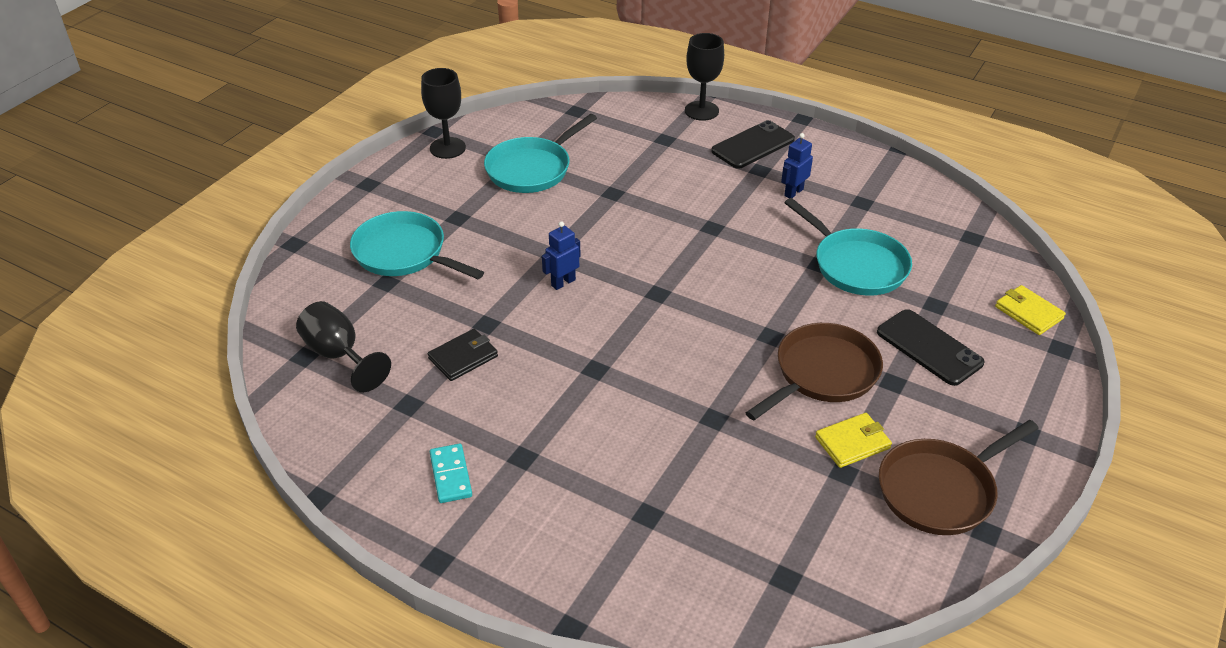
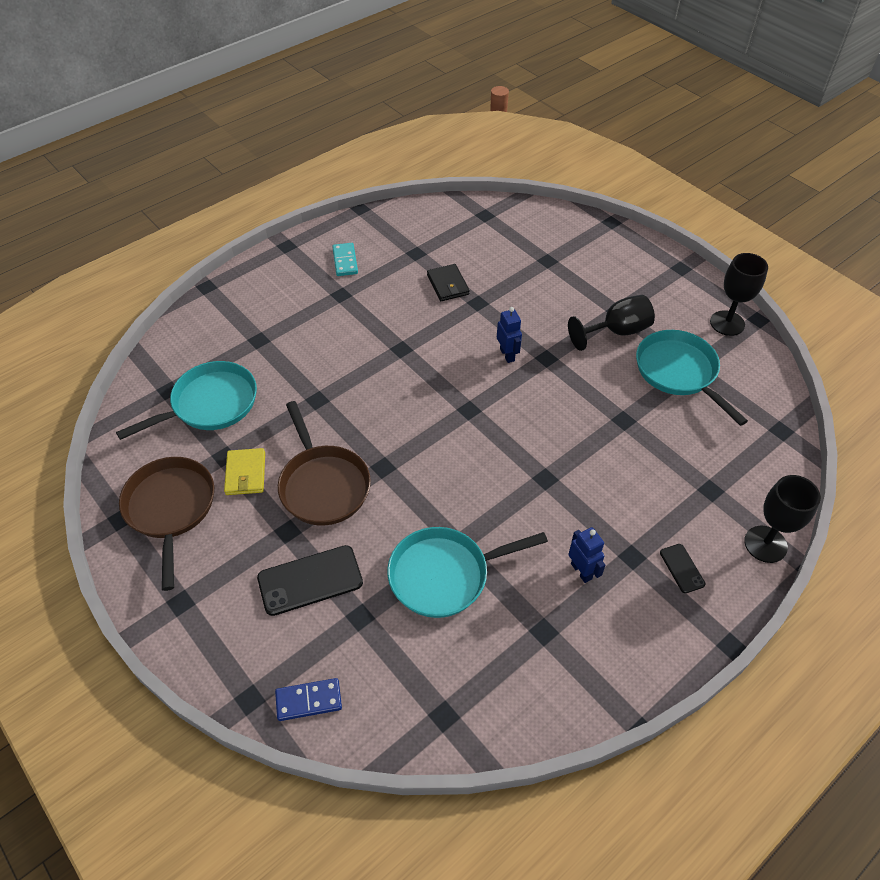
camera: 110 degrees right, 10 degrees up
(339, 355) = (478, 229): black goblet -> black goblet (616, 332)
(404, 253) = (579, 274): turquoise pan -> turquoise pan (210, 404)
(450, 475) = (345, 261): turquoise domino -> turquoise domino turned 75 degrees clockwise
(753, 145) = (682, 568): black phone -> black phone, size x0.52
(1028, 312) = (308, 700): yellow wallet -> blue domino

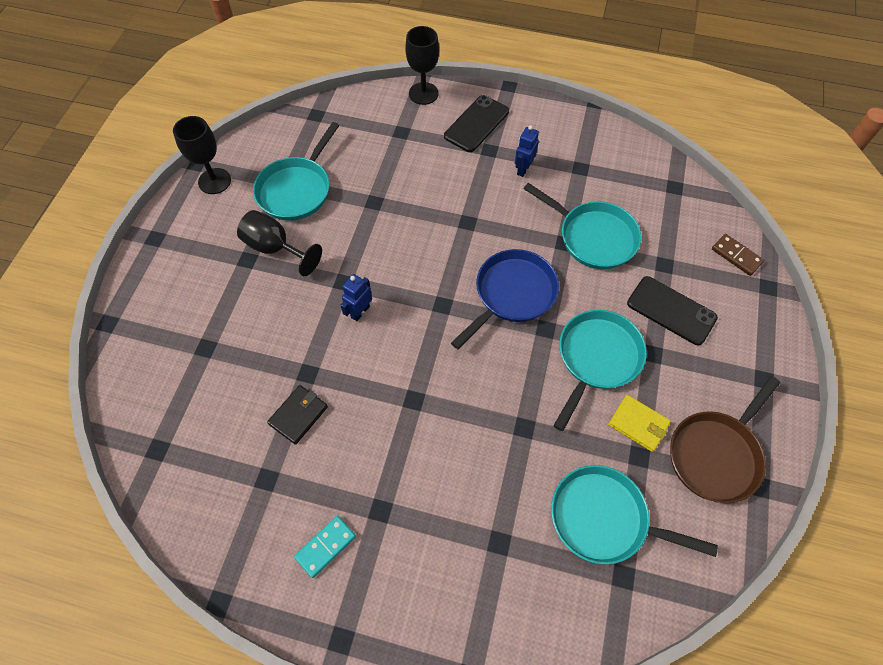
camera: 125 degrees left, 10 degrees up
(245, 473) = (638, 424): yellow wallet -> yellow wallet turned 75 degrees clockwise
(308, 700) = (736, 256): blue domino -> brown domino
(323, 485) = (597, 358): brown pan -> turquoise pan
(437, 464) = (512, 294): none -> blue pan
(682, 568) = (476, 124): black phone -> black phone, size x1.92

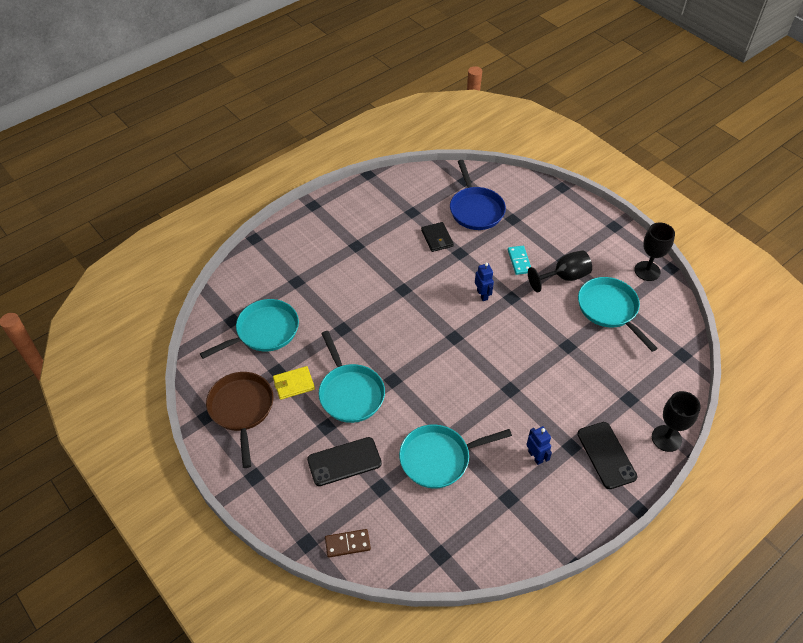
camera: 125 degrees right, 10 degrees down
(325, 546) = (358, 218): turquoise domino -> turquoise domino (519, 261)
(512, 294) = (432, 378): blue pan -> blue pan (475, 209)

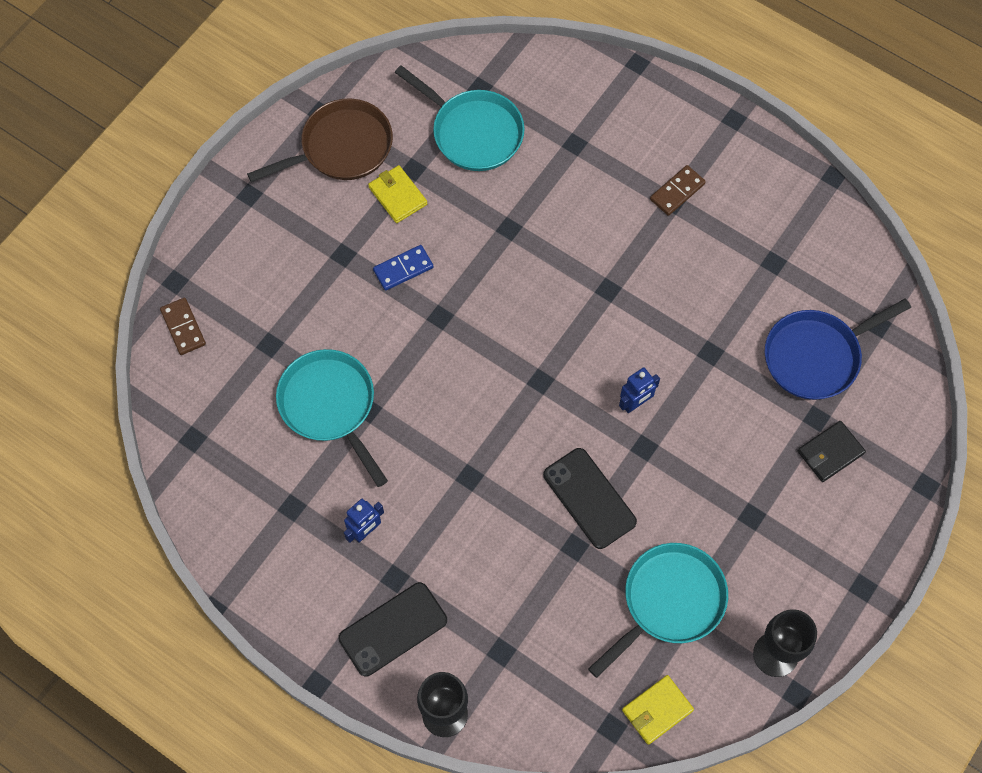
camera: 75 degrees right, 15 degrees up
(344, 462) = (296, 291): black phone -> black phone (589, 498)
(350, 242) = (677, 191): none -> brown domino
(350, 393) = (403, 269): turquoise pan -> blue domino
(437, 238) = (729, 312): black wallet -> black wallet (830, 452)
(519, 261) = (725, 445): turquoise domino -> none
(564, 277) = (714, 520): black goblet -> none
(674, 331) = (657, 710): none -> yellow wallet

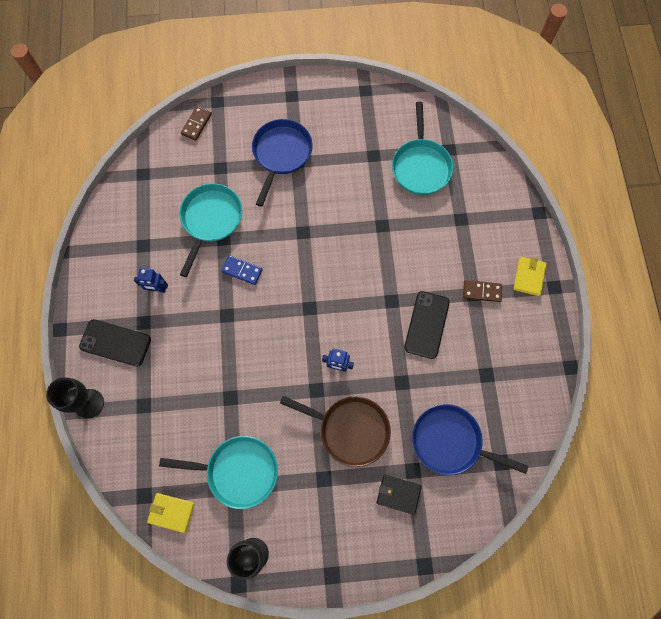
camera: 50 degrees right, 5 degrees up
(316, 264) = (281, 154): none -> blue pan
(341, 148) = (354, 115): brown pan -> brown pan (350, 430)
(397, 196) = (352, 160): yellow wallet -> yellow wallet (529, 277)
(403, 269) = (314, 194): blue domino -> blue domino (242, 270)
(589, 498) = (263, 384): black phone -> black phone (426, 324)

